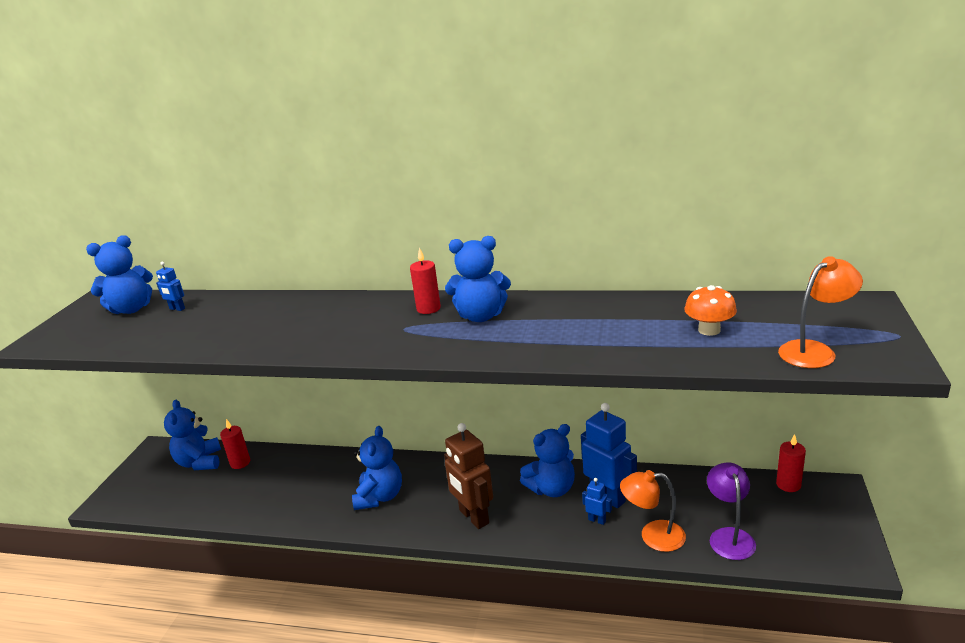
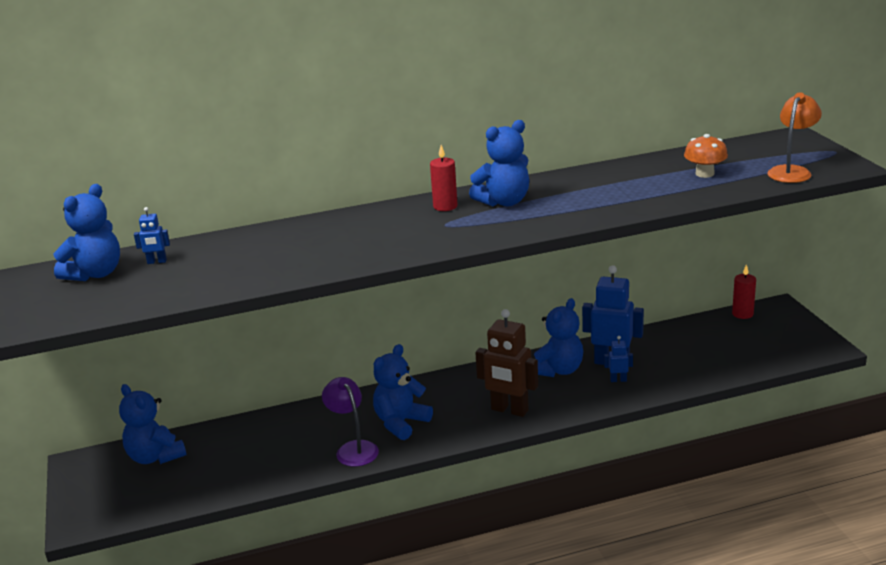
camera: 30 degrees left, 0 degrees up
(240, 463) = (208, 443): red candle -> none
(380, 496) = (401, 423): blue teddy bear -> blue teddy bear turned 120 degrees counterclockwise
(653, 536) = (672, 377): orange lamp -> none
(729, 536) = (728, 359): purple lamp -> purple lamp (353, 449)

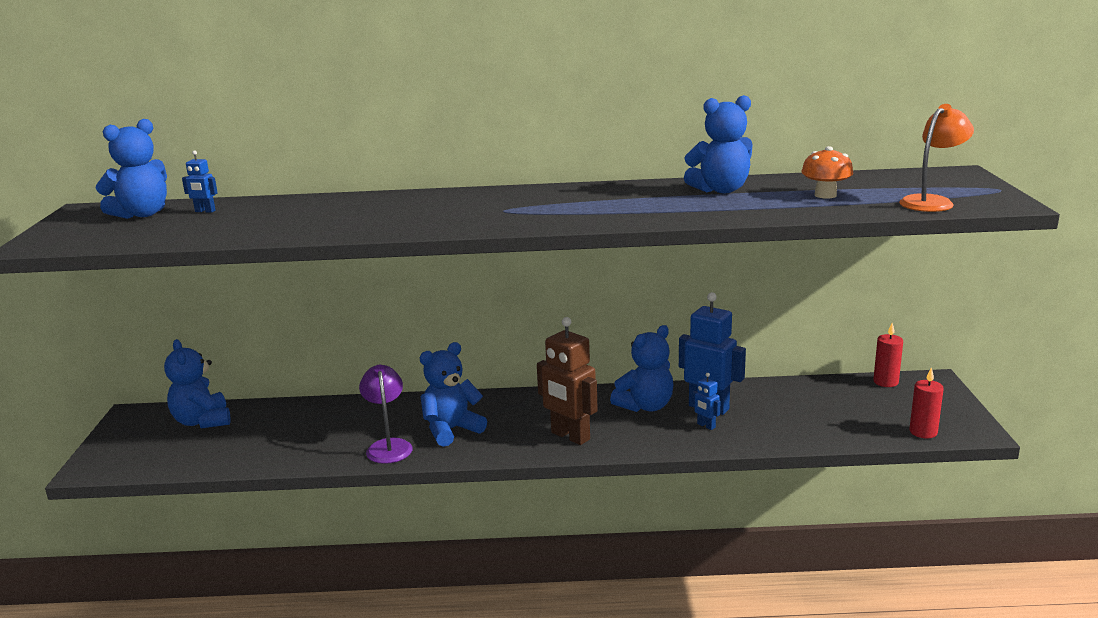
camera: 15 degrees right, 5 degrees down
(445, 206) = (519, 196): red candle -> red candle (923, 432)
(504, 202) = (583, 198): blue teddy bear -> blue teddy bear (721, 190)
(618, 380) = (706, 426): blue robot -> blue robot turned 150 degrees counterclockwise

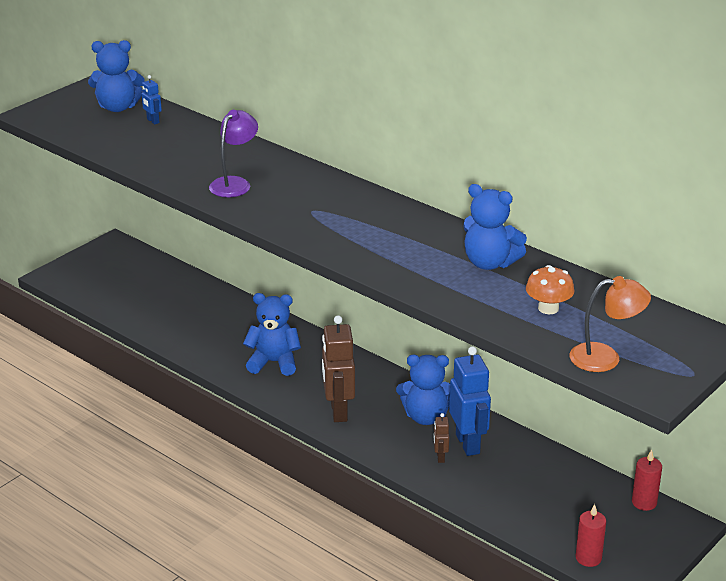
camera: 40 degrees right, 10 degrees up
(202, 421) = (144, 271): blue teddy bear -> none
(388, 446) = (221, 353): purple lamp -> purple lamp (234, 183)
(706, 426) = (440, 457): blue robot -> brown robot

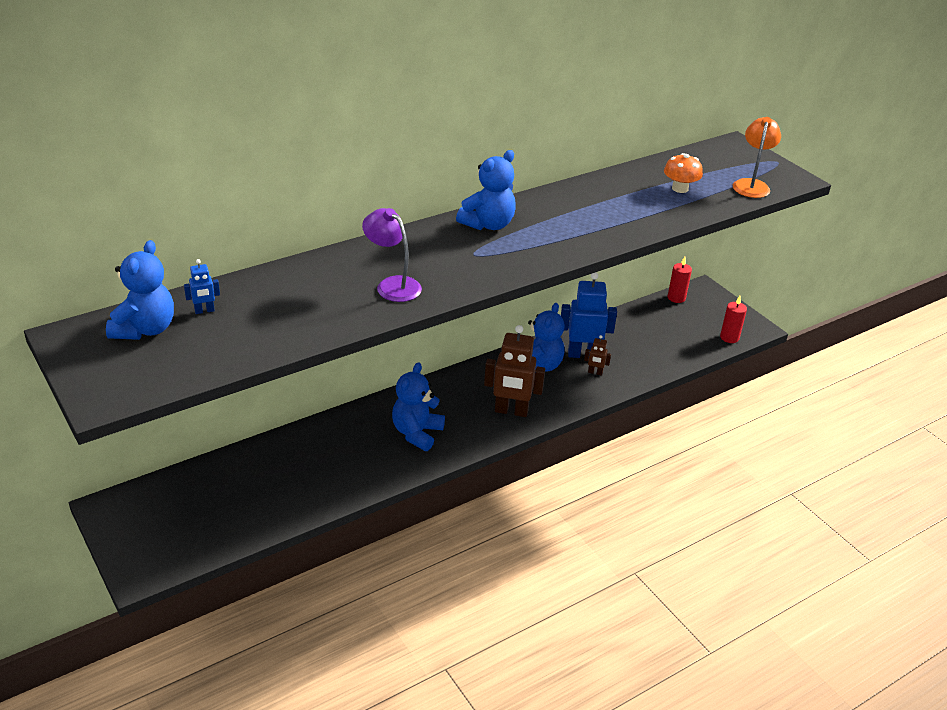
camera: 75 degrees left, 5 degrees up
(489, 263) = (604, 195): blue teddy bear -> blue teddy bear (488, 224)

